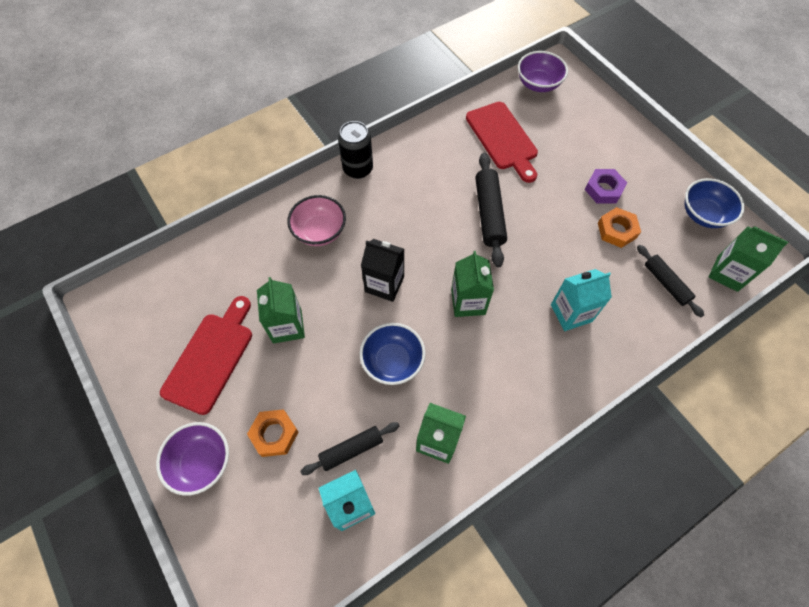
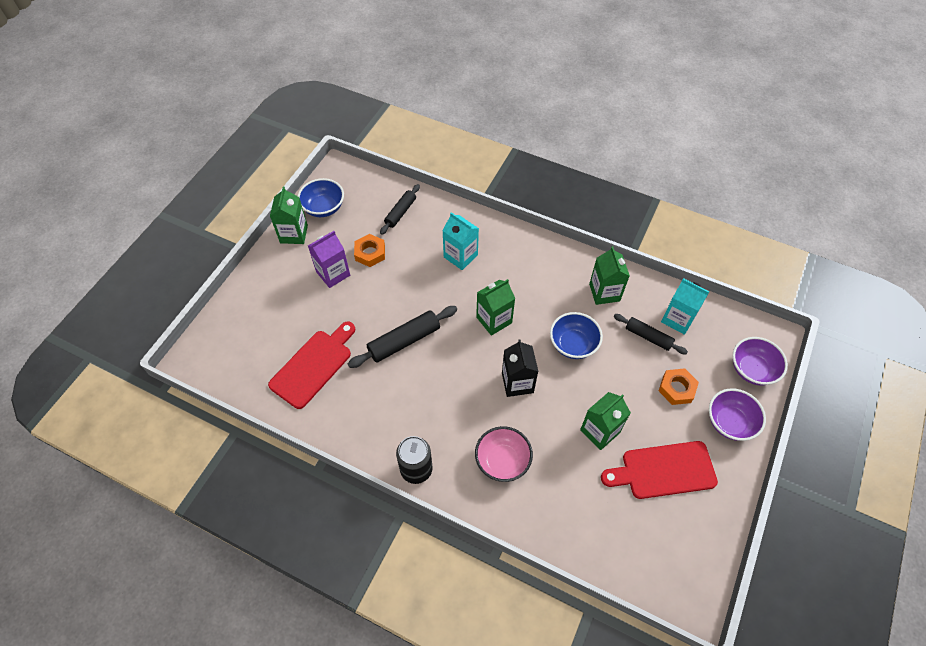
camera: 120 degrees left, 5 degrees down
(538, 84) = (226, 366): purple bowl -> purple bowl (752, 369)
(603, 189) = (333, 273): purple nut -> purple carton
(727, 273) = (370, 183): green carton -> green carton (294, 234)

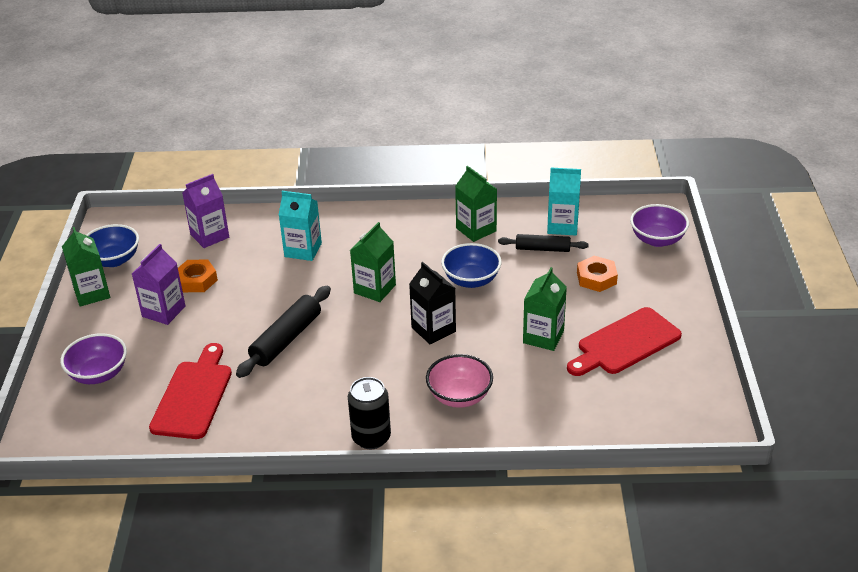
camera: 25 degrees left, 20 degrees down
(400, 212) = (209, 236): black rolling pin -> purple carton
(729, 422) = (662, 285): purple bowl -> purple bowl (98, 374)

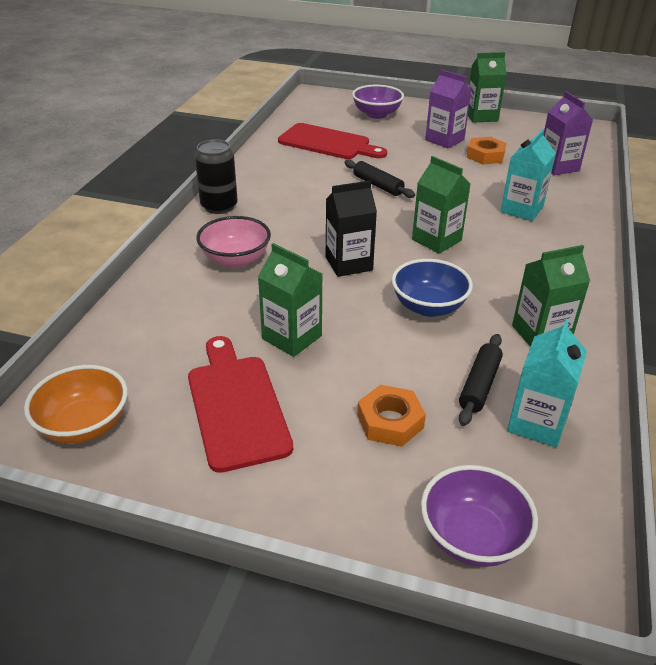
camera: 105 degrees right, 0 degrees up
(114, 260) = (527, 126): blue bowl -> none
(286, 339) = (378, 185): black rolling pin -> black rolling pin, size x0.65
(687, 406) = (84, 425): none -> orange bowl

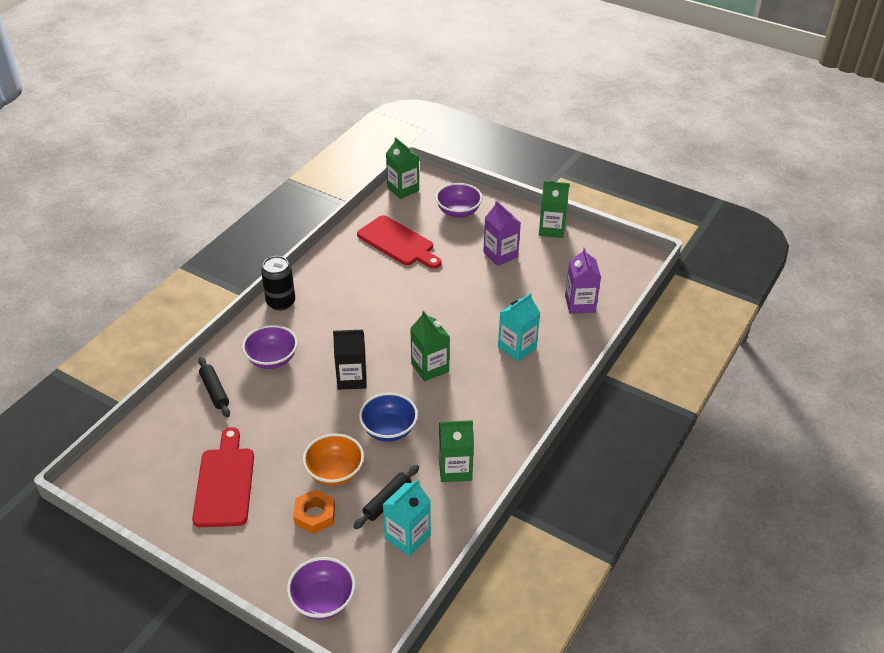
camera: 15 degrees right, 5 degrees up
(84, 425) = (130, 477): orange bowl -> orange bowl (335, 472)
(235, 259) = (272, 359): pink bowl -> purple bowl
(292, 337) = (282, 437): green carton -> green carton (403, 189)
(378, 185) = (415, 300): black rolling pin -> black rolling pin (215, 391)
(485, 155) = (525, 280): orange nut -> none

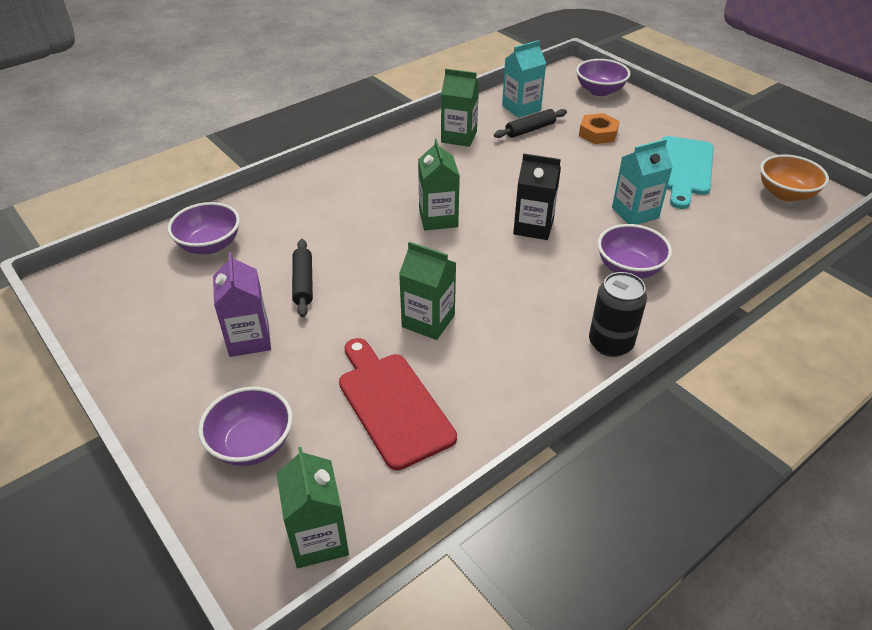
camera: 160 degrees left, 0 degrees up
(215, 391) = (702, 249): black rolling pin -> black rolling pin (303, 283)
(225, 483) = (683, 169): red cutting board -> turquoise cutting board
(335, 472) = (573, 156): orange bowl -> orange bowl (785, 194)
(389, 429) = (509, 175): blue bowl -> none
(517, 347) = (326, 216): turquoise carton -> turquoise carton (635, 213)
(551, 229) = (135, 363): green carton -> green carton (428, 321)
(580, 304) = (209, 245): purple carton -> purple bowl

